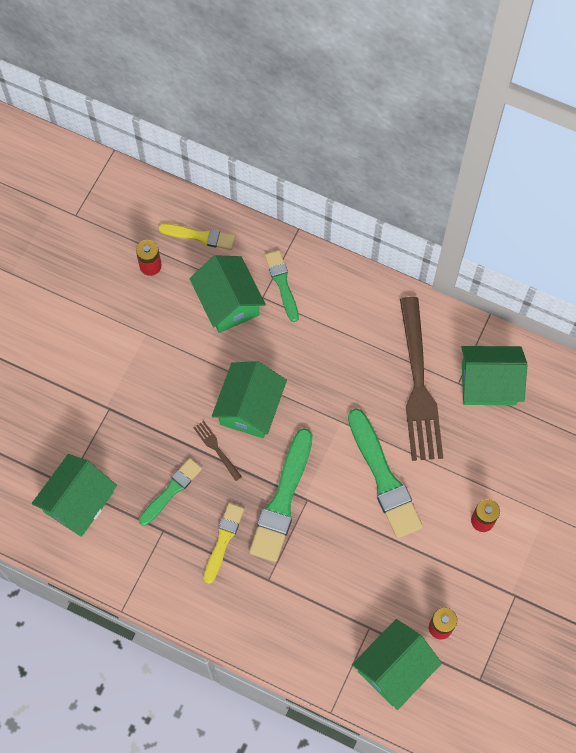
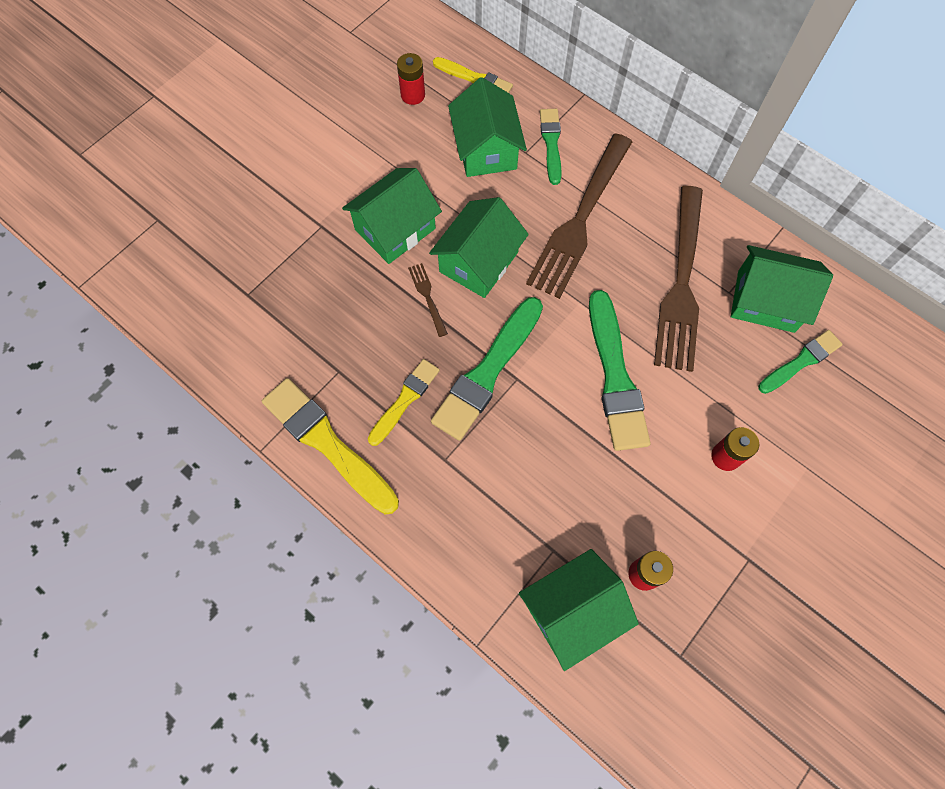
camera: 15 degrees right, 0 degrees up
(78, 502) = (253, 316): green house -> green house (395, 229)
(171, 490) = (362, 329): green brush -> green brush (801, 361)
(173, 591) = (327, 443): none -> yellow brush
(323, 349) = (580, 220): none -> brown fork

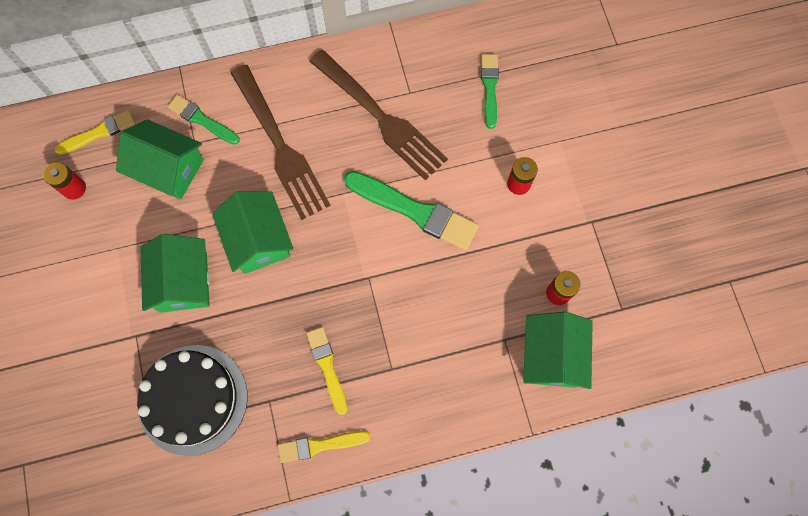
camera: 55 degrees left, 5 degrees up
(297, 308) = (193, 399): none -> black cake
(327, 443) = (320, 445): yellow brush -> yellow brush, size x0.59
(427, 297) = (258, 296): brown fork -> none
(488, 372) = (349, 294): green brush -> none
(765, 301) = (433, 75): green house -> none

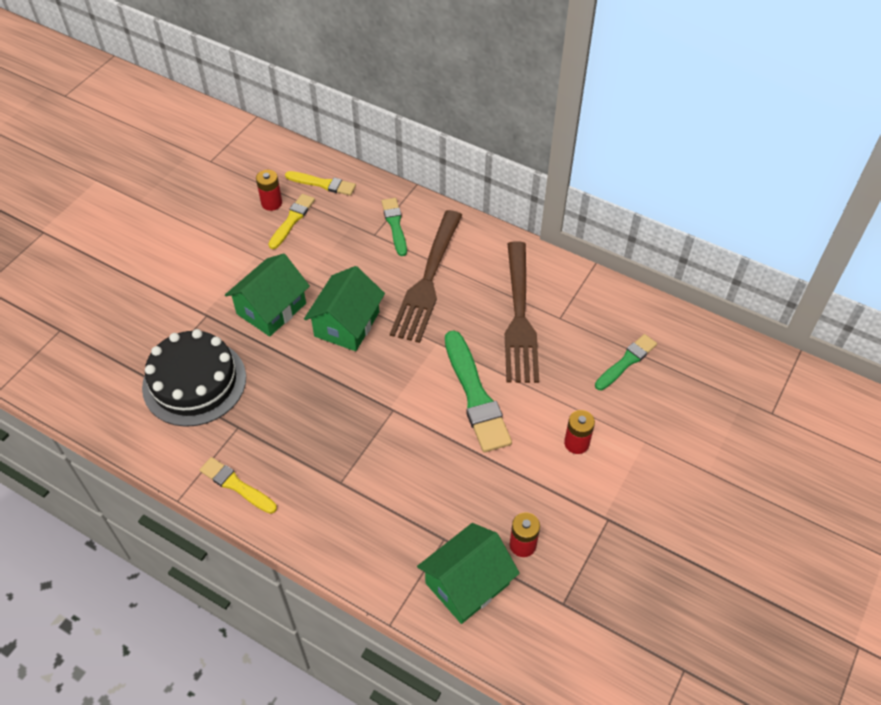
camera: 45 degrees right, 20 degrees down
(168, 169) = (340, 236): green house -> none
(327, 367) = (299, 441): yellow brush -> yellow brush (292, 220)

